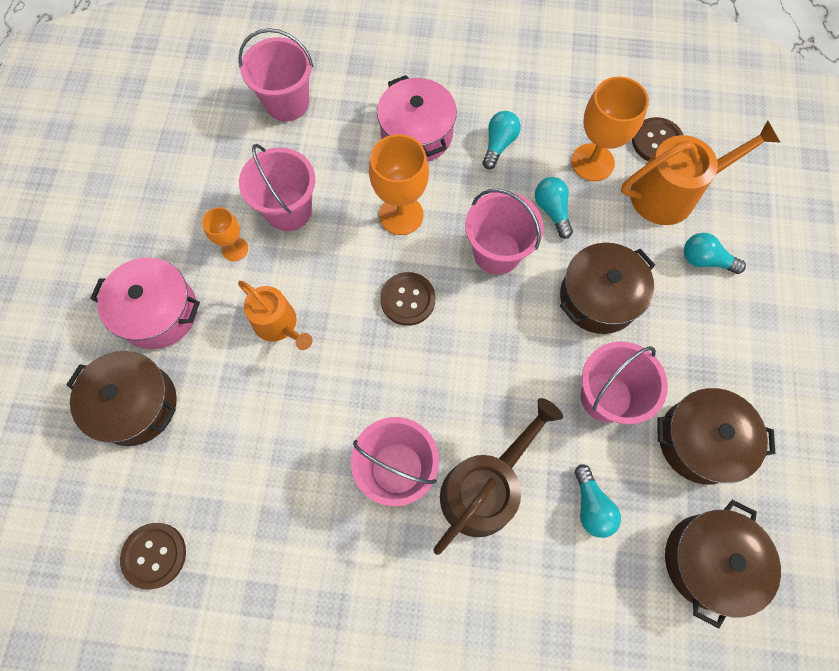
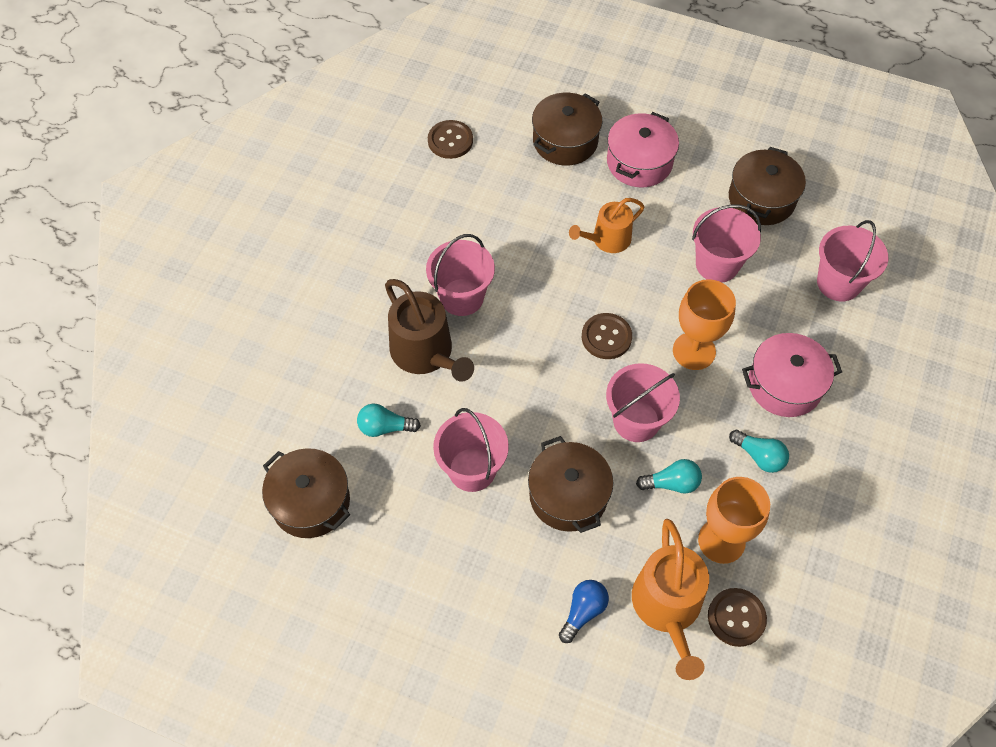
camera: 105 degrees right, 10 degrees down
(235, 249) = (686, 220): orange goblet -> none
(700, 441) = (408, 534): brown pot -> brown pot (761, 199)
(705, 260) = (583, 612): turquoise light bulb -> blue light bulb

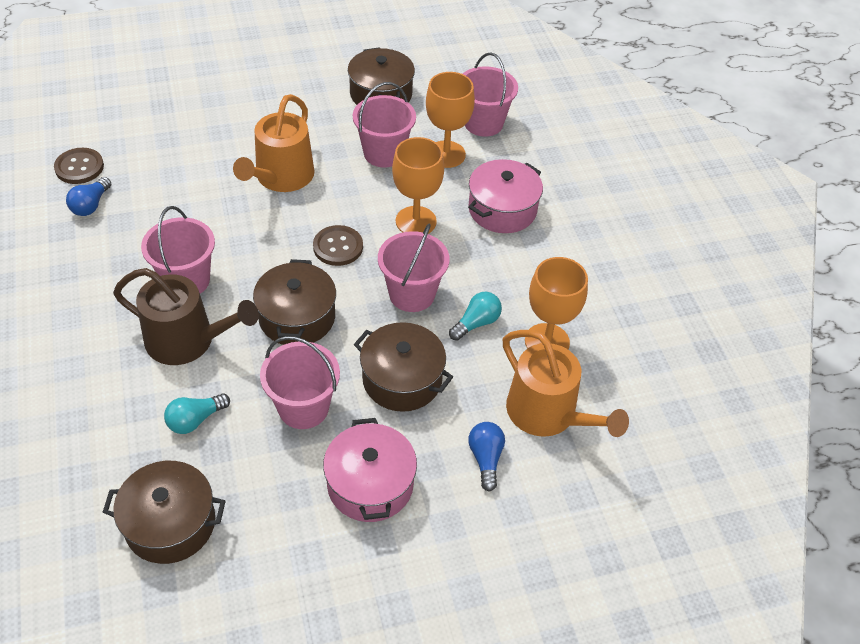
camera: 40 degrees left, 10 degrees down
(436, 183) = (91, 205): none -> blue light bulb
(565, 141) = (187, 123): brown pot -> brown pot (297, 317)
(607, 240) = (281, 177): orange watering can -> orange watering can, size x1.54
(639, 162) = (263, 111): pink pot -> pink pot (370, 484)
(736, 618) = (602, 389): brown button -> none
(759, 456) = (525, 267): turquoise light bulb -> none
(775, 297) = (446, 154): none -> orange goblet

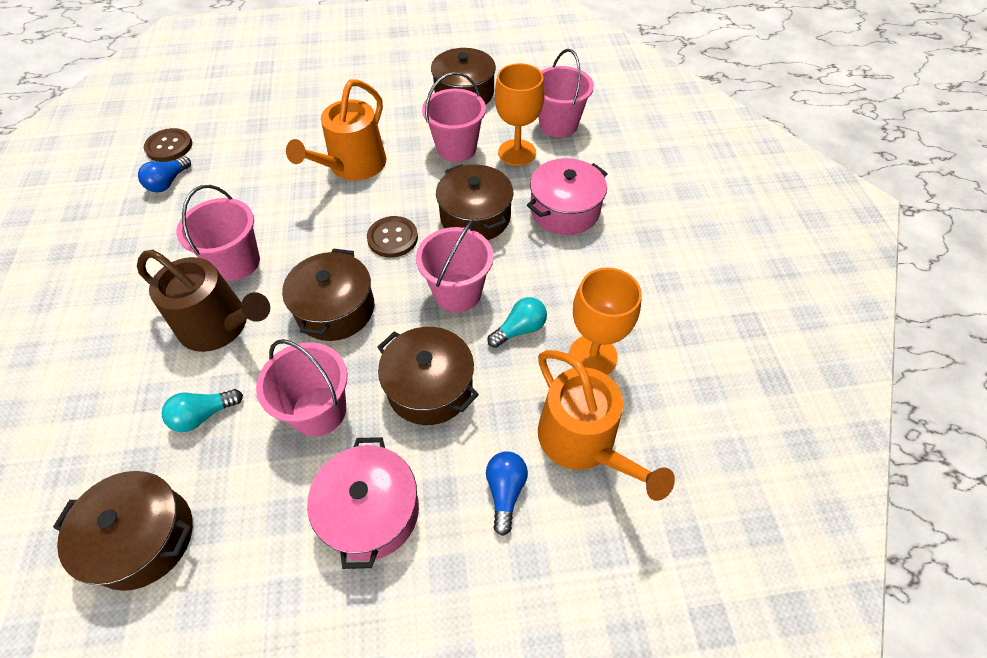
camera: 10 degrees right, 5 degrees up
(416, 221) = (475, 217): orange goblet -> brown pot

